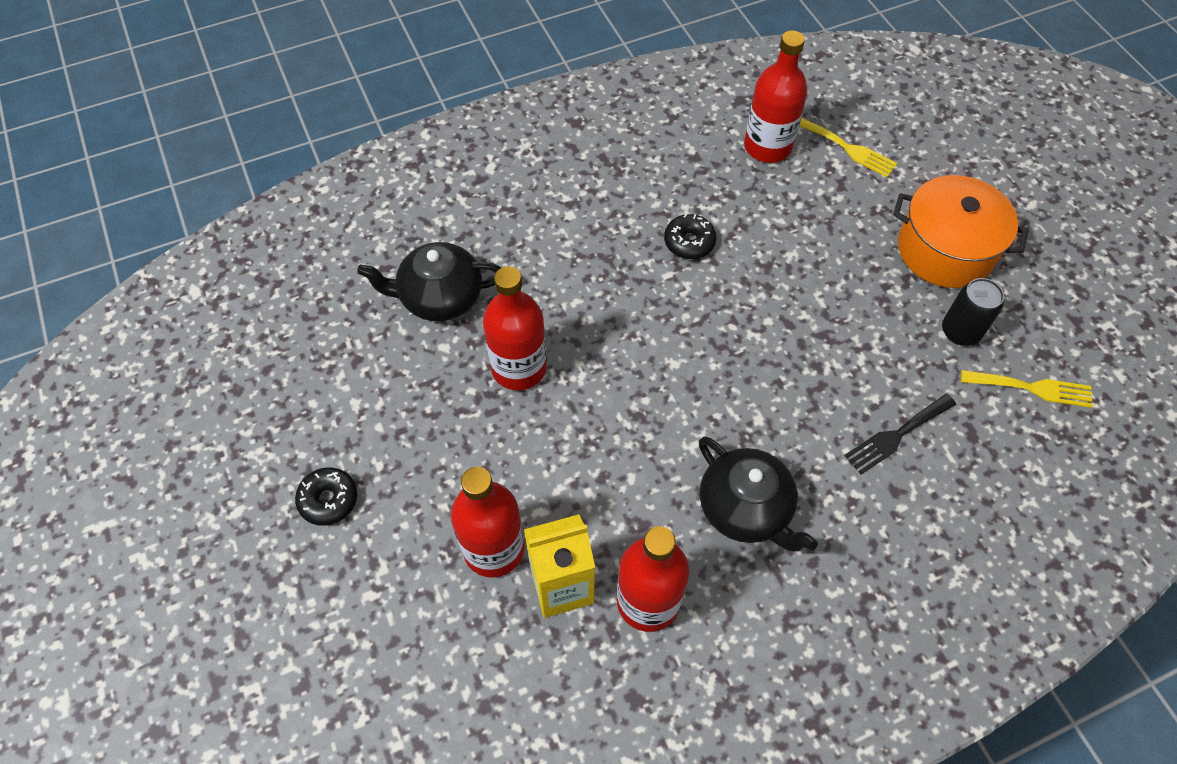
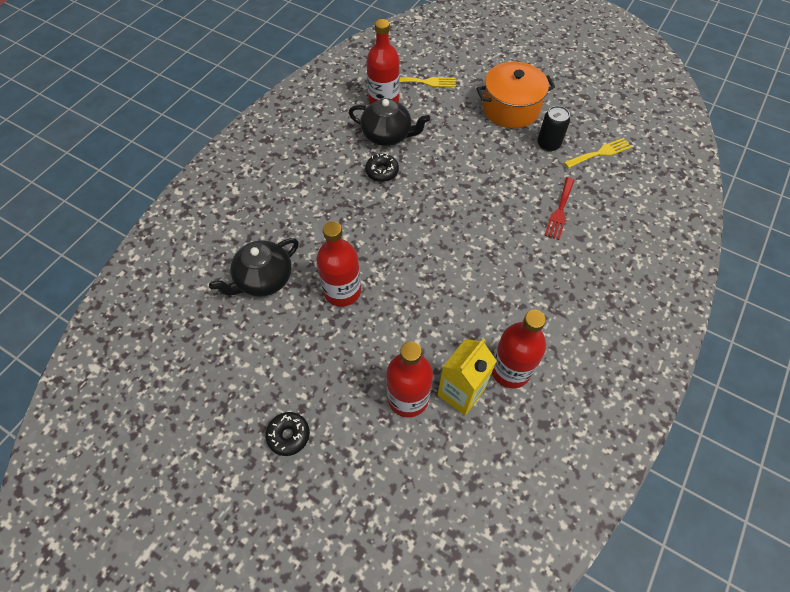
camera: 35 degrees left, 0 degrees up
(745, 509) = (519, 291): black teapot -> black teapot (387, 135)
(896, 435) = (560, 211): black fork -> red fork

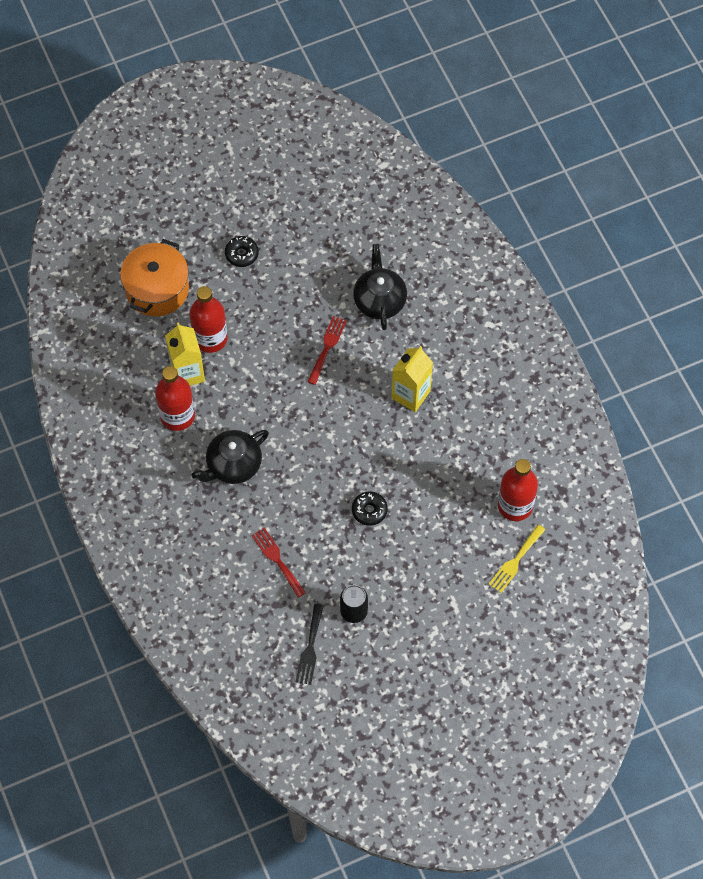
camera: 125 degrees right, 5 degrees up
(342, 206) = (411, 394): none -> yellow carton
(342, 291) = (327, 347): red bottle -> red fork
(382, 171) = (426, 448): black donut -> black donut (369, 510)
(387, 135) = (467, 480): black teapot -> black teapot (233, 465)
(510, 108) = (422, 613): orange pot -> orange pot (157, 289)
(600, 153) = (310, 648): yellow fork -> black fork

